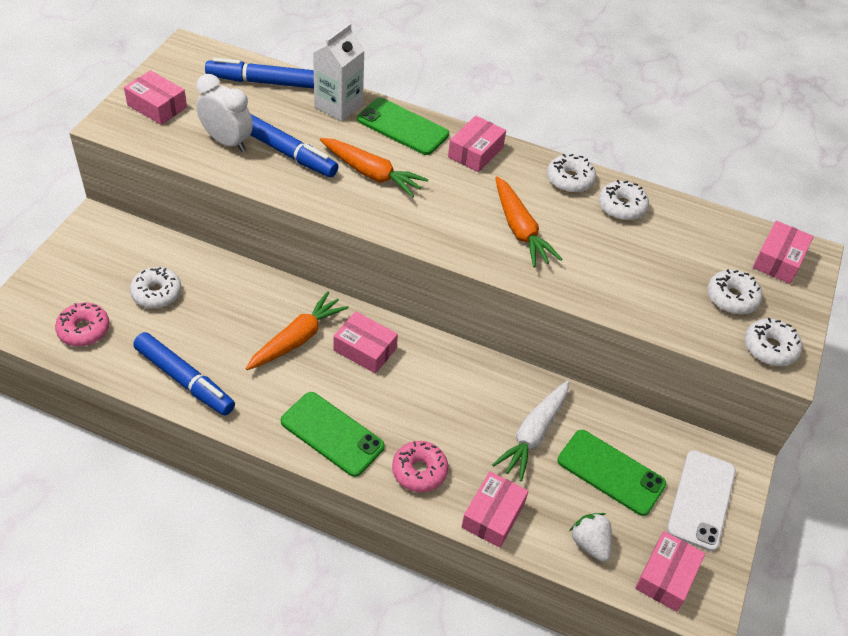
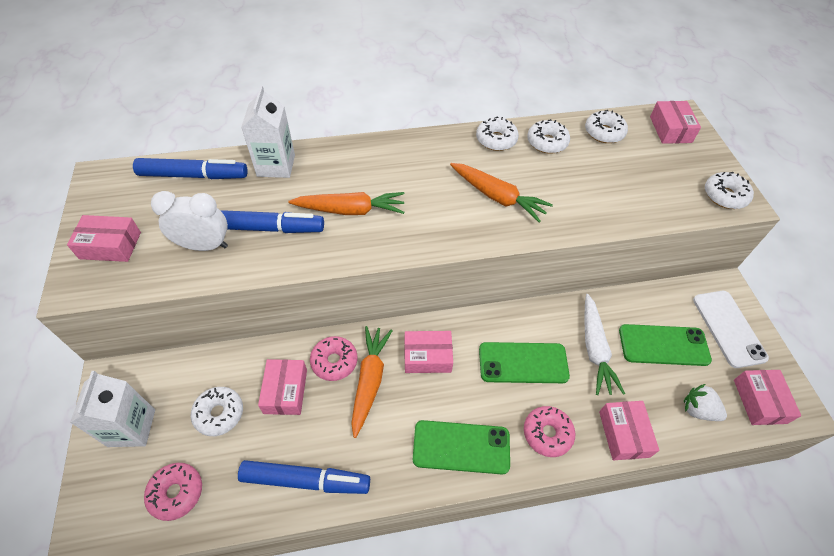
camera: 30 degrees left, 5 degrees up
(85, 265) = (131, 428): none -> white carton
(262, 82) = (193, 175): blue marker -> blue marker turned 150 degrees counterclockwise
(280, 307) = (334, 361): none -> pink donut
(402, 127) = (342, 158): green phone -> green phone (523, 363)
(475, 152) = (413, 151): pink box -> pink box (285, 391)
(731, 298) = (671, 172): white donut -> white donut (604, 132)

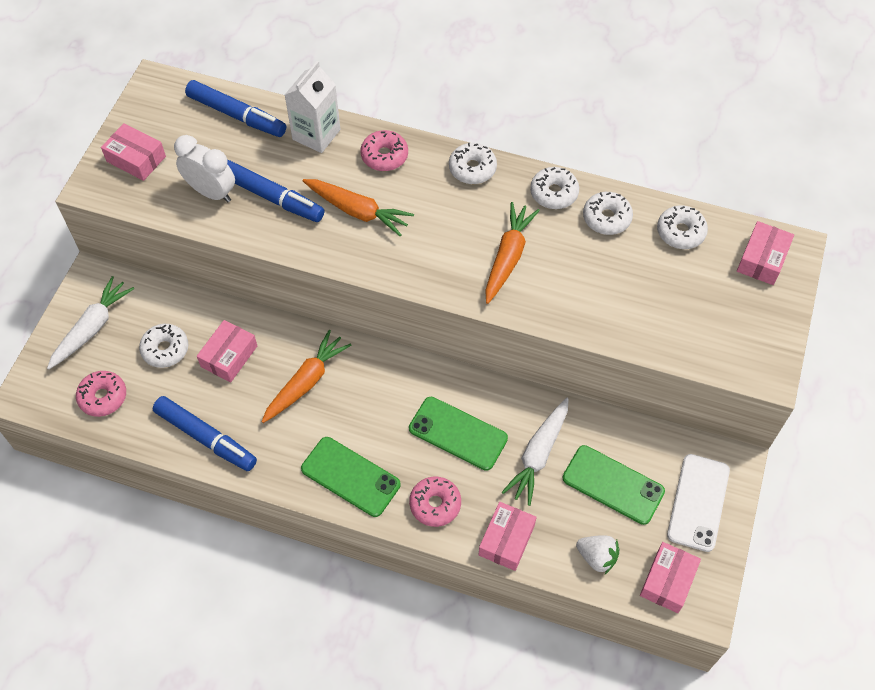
camera: 30 degrees right, 5 degrees up
(131, 428) = (92, 328): white carton -> white carrot
(334, 361) = (285, 350): pink donut -> pink donut (384, 156)
(427, 356) = (372, 385): pink box -> none
(497, 197) = (508, 257): orange carrot -> orange carrot turned 135 degrees counterclockwise
(698, 410) = (597, 557): white strawberry -> white strawberry turned 150 degrees clockwise
(724, 196) = (753, 358): white donut -> white donut (472, 168)

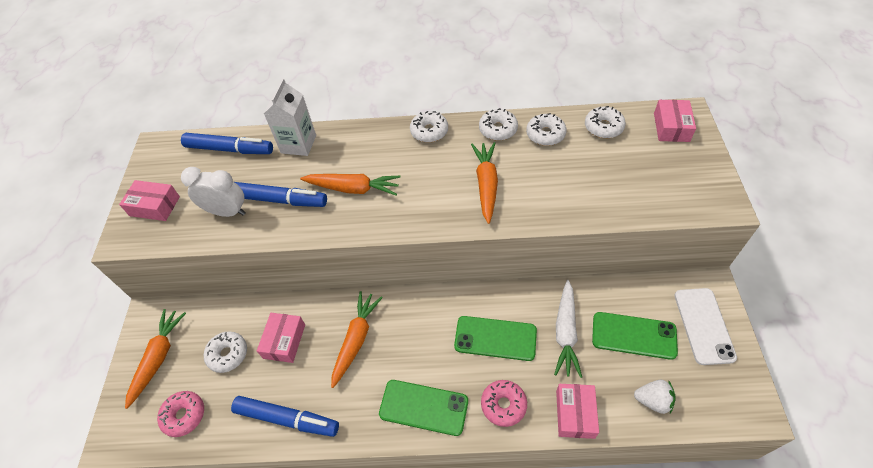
camera: 15 degrees left, 5 degrees down
(92, 328) = (158, 358): white carrot -> orange carrot
(384, 156) = (358, 143): pink donut -> none
(668, 581) = (717, 399): pink box -> none

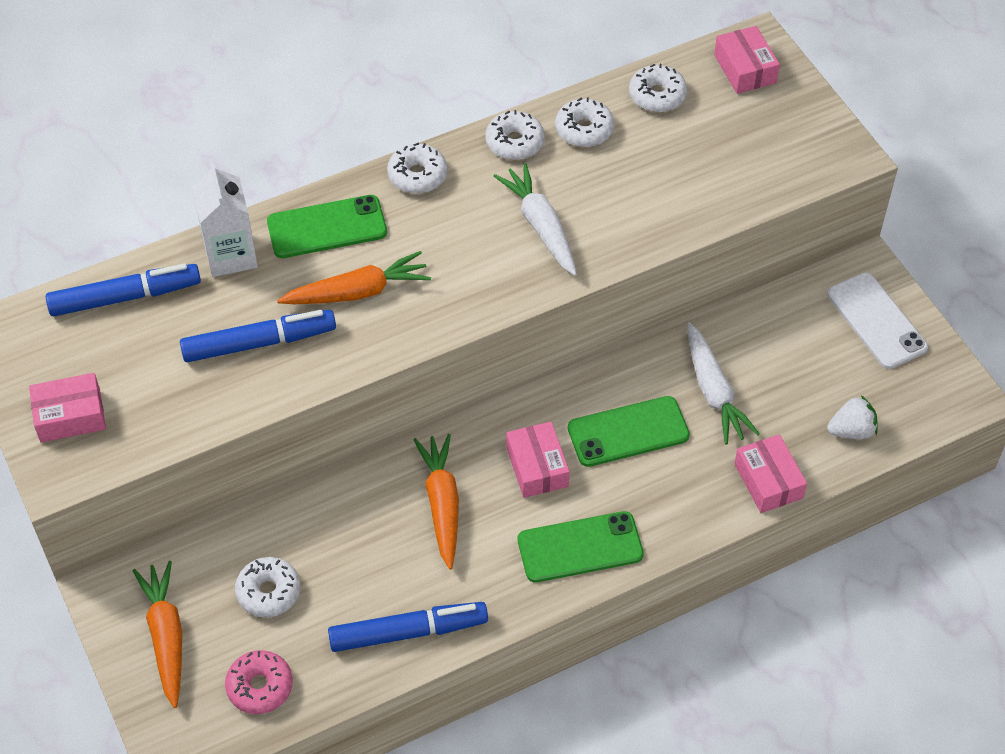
camera: 30 degrees left, 0 degrees up
(227, 212) = (191, 385): white clock -> none
(284, 341) = (340, 545): pink box -> pink box (537, 467)
(486, 185) = (540, 226): orange carrot -> white carrot
(503, 405) = (678, 505): pink donut -> none
(634, 335) = (798, 364): green phone -> green phone (327, 227)

